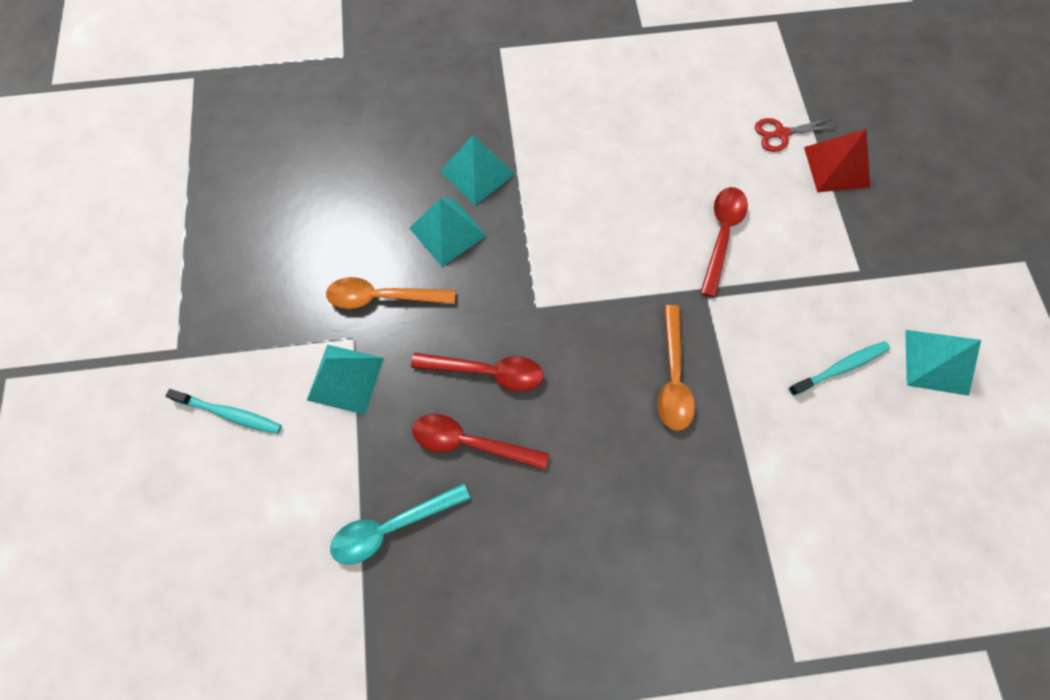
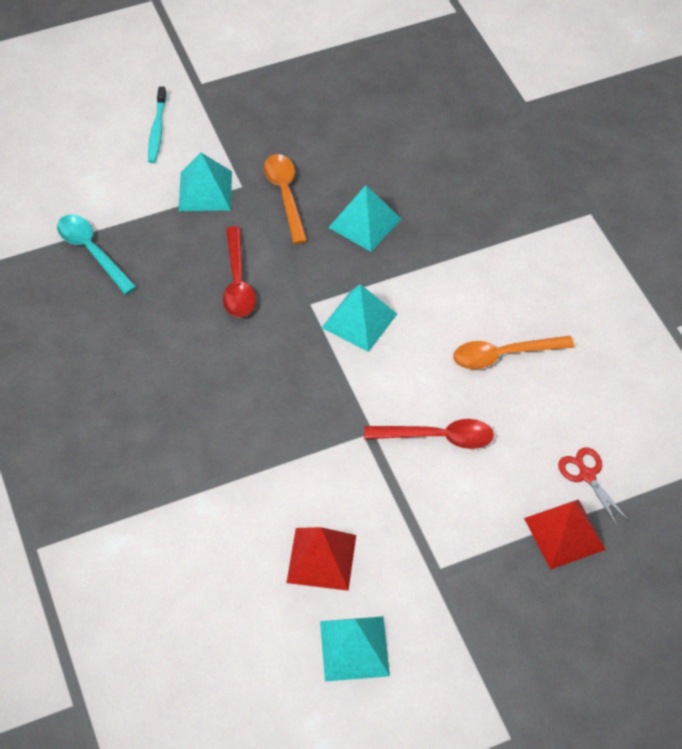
camera: 75 degrees right, 15 degrees down
(470, 442) = (172, 284): red spoon -> none
(477, 172) = (436, 229): turquoise pyramid -> turquoise pyramid (359, 320)
(673, 377) = (271, 419): orange spoon -> orange spoon (503, 355)
(840, 368) = (321, 558): turquoise toothbrush -> red pyramid

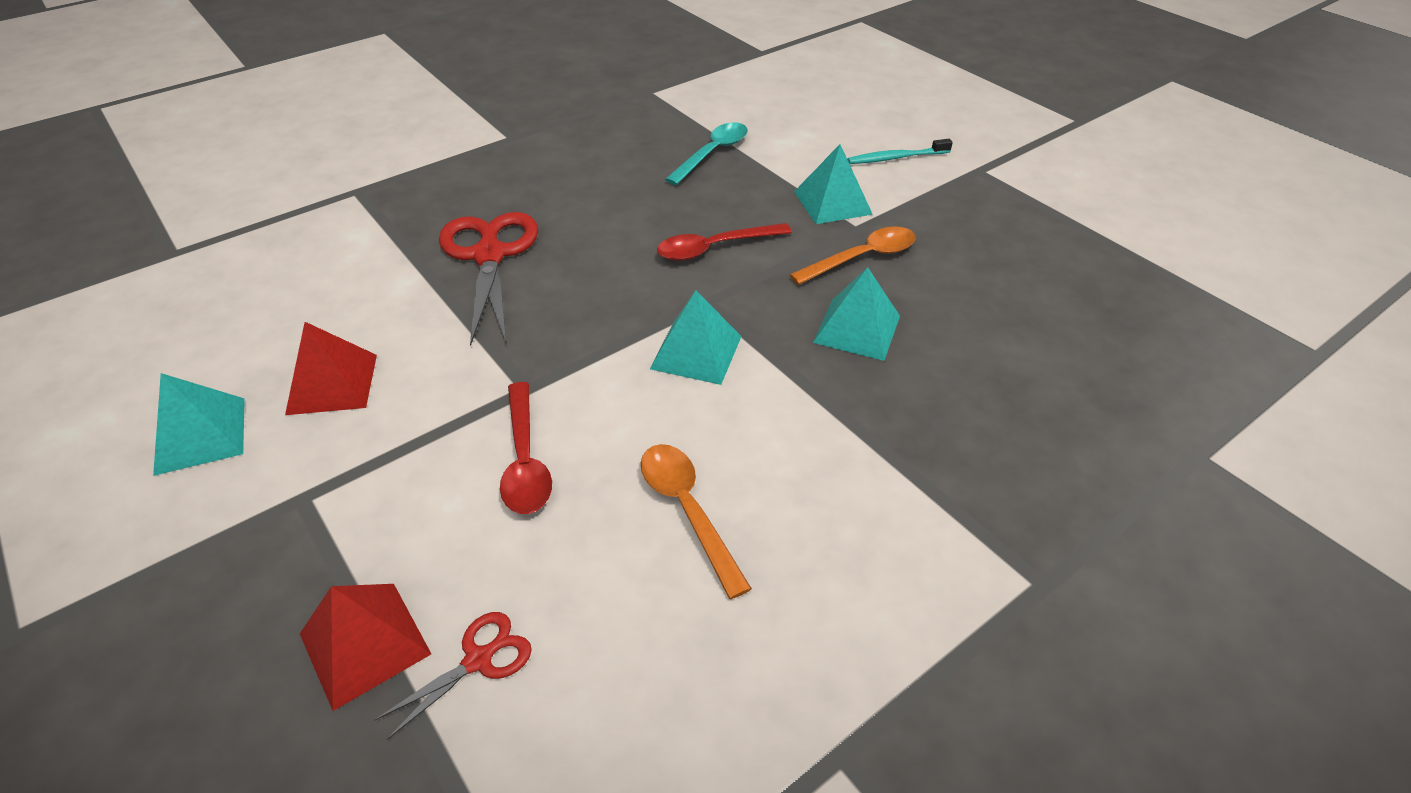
camera: 75 degrees right, 10 degrees down
(188, 440) = (489, 256): none -> red scissors

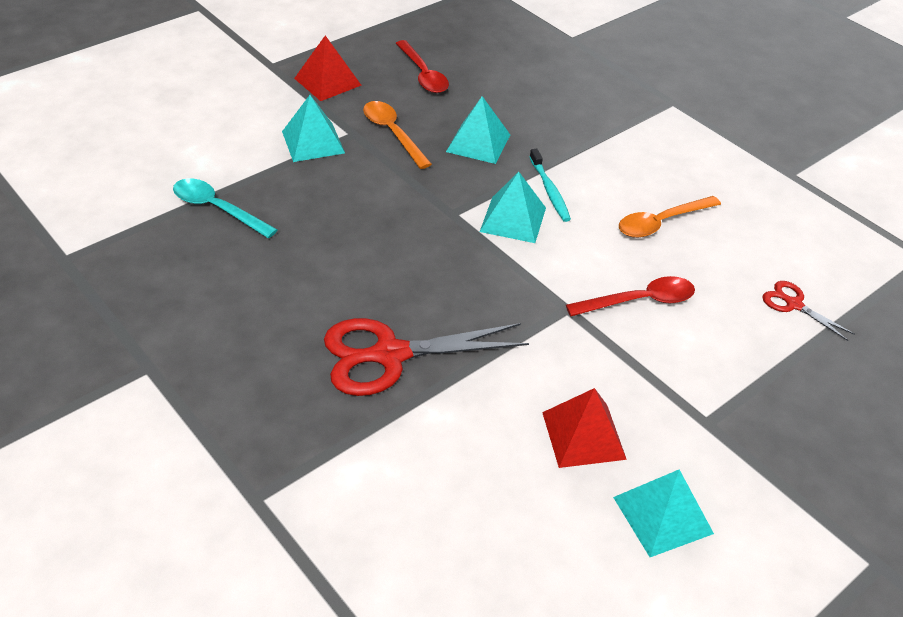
camera: 95 degrees left, 0 degrees up
(364, 643) = (804, 358): red pyramid -> red pyramid (327, 82)
(714, 248) = (379, 209): red spoon -> red spoon (423, 75)
(896, 158) = (244, 102): turquoise toothbrush -> turquoise toothbrush (549, 190)

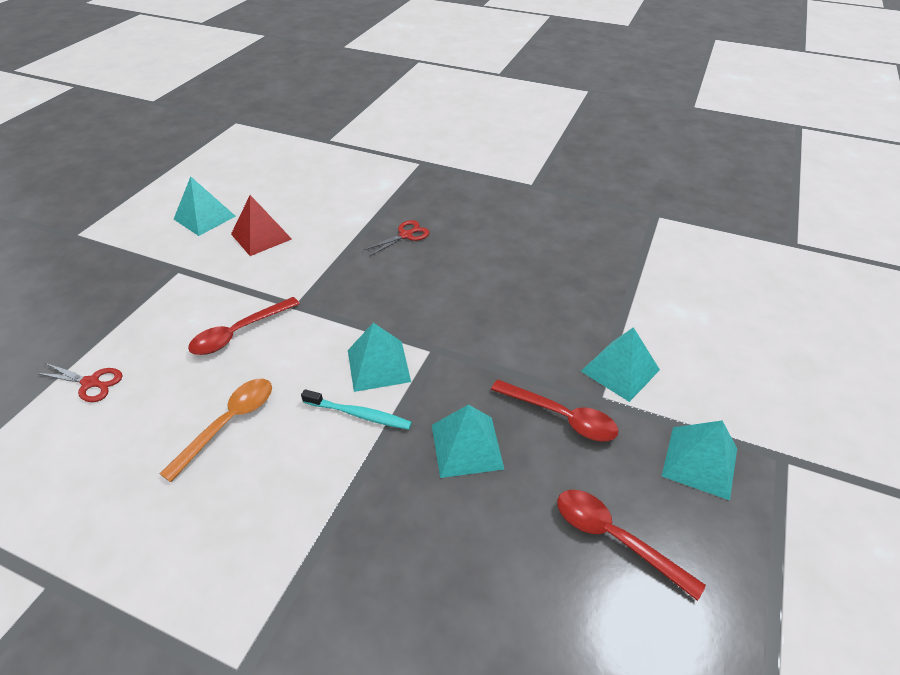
camera: 155 degrees right, 0 degrees up
(217, 209) = (615, 278): turquoise spoon -> none
(327, 82) = (699, 462): red pyramid -> turquoise pyramid
(390, 355) = (405, 235): red scissors -> red scissors, size x0.49
(392, 133) = (561, 417): orange spoon -> red spoon
(549, 190) = (358, 414): turquoise toothbrush -> turquoise toothbrush turned 150 degrees clockwise

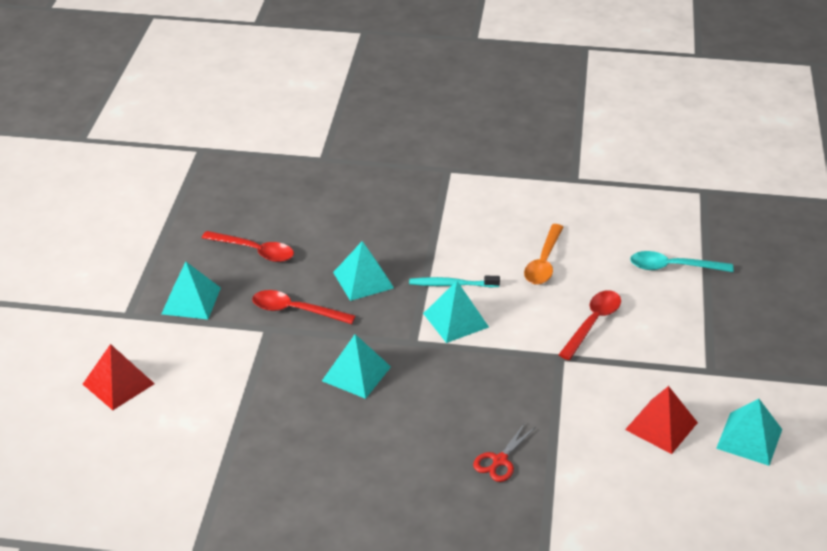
camera: 165 degrees right, 5 degrees down
(90, 383) = (672, 267): red scissors -> turquoise spoon
(620, 370) = (248, 354): turquoise pyramid -> turquoise pyramid (356, 373)
(762, 363) = (118, 384): none -> red pyramid

